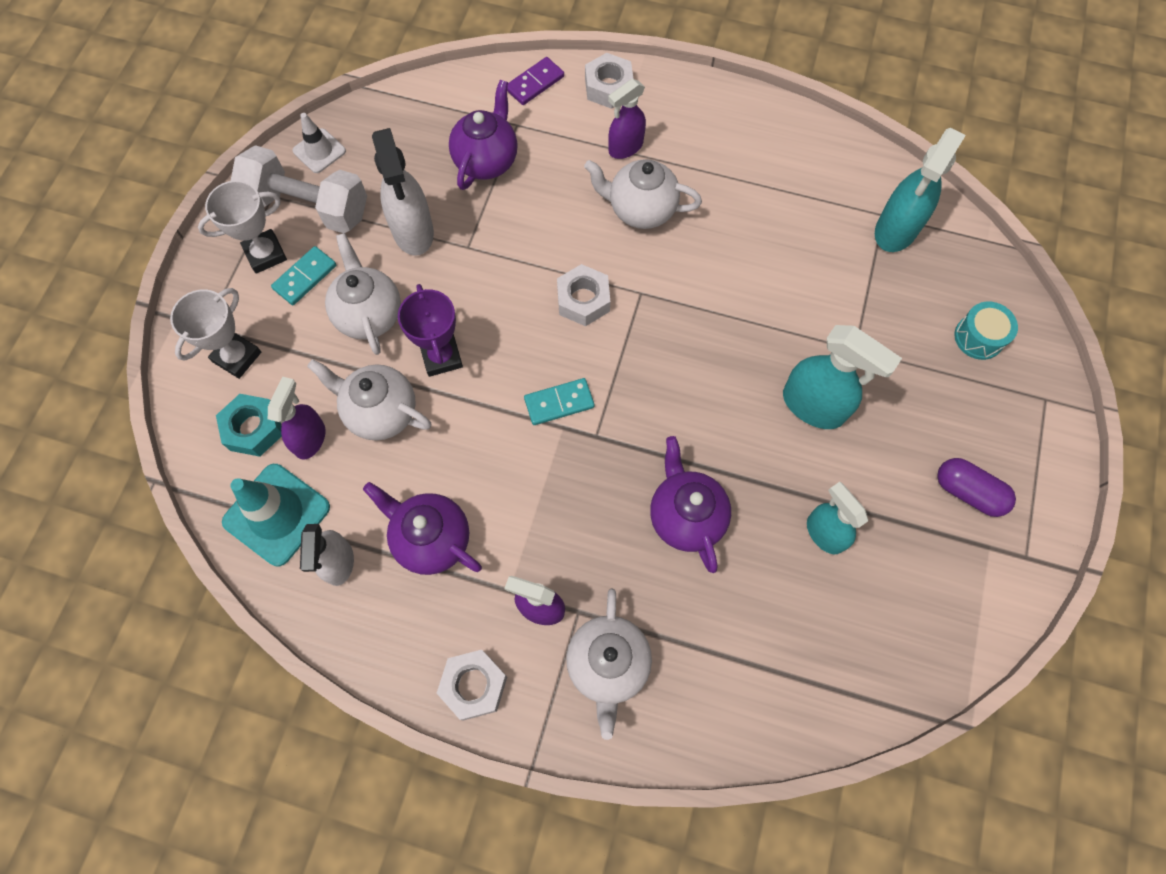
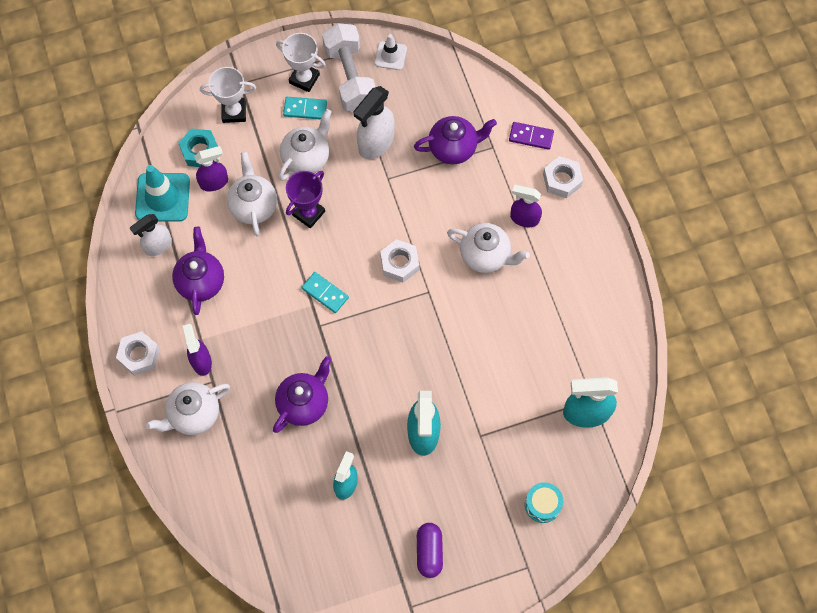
camera: 55 degrees right, 0 degrees up
(641, 210) = (485, 255): white teapot -> white teapot turned 135 degrees clockwise

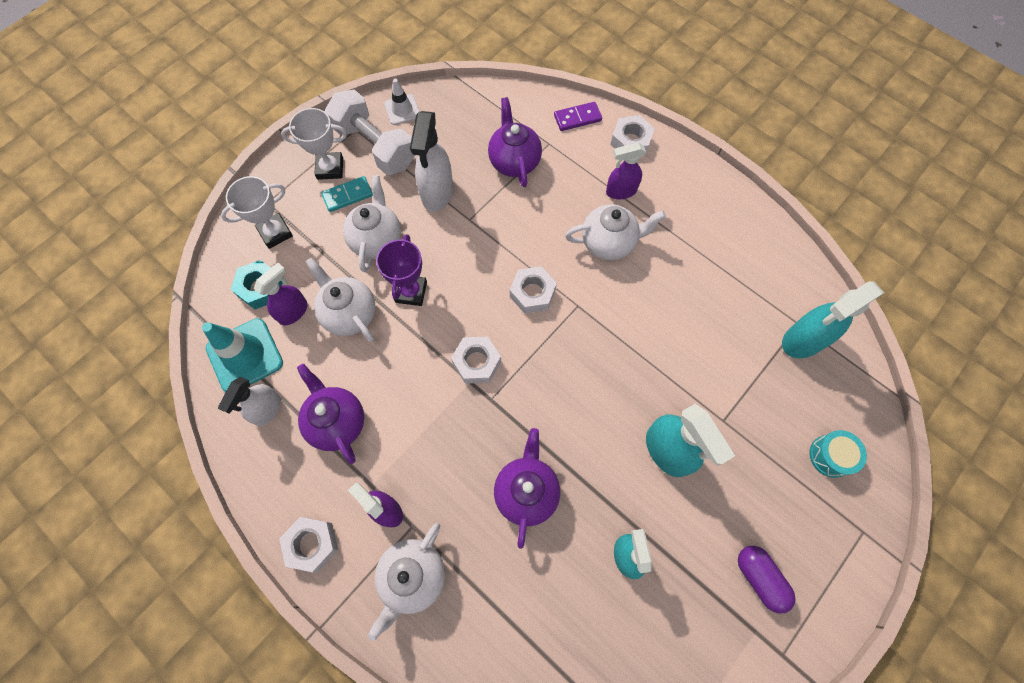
camera: 30 degrees left, 0 degrees up
(325, 293) = (476, 362): turquoise domino -> white nut
(453, 148) = (514, 162): purple teapot -> purple teapot turned 60 degrees counterclockwise

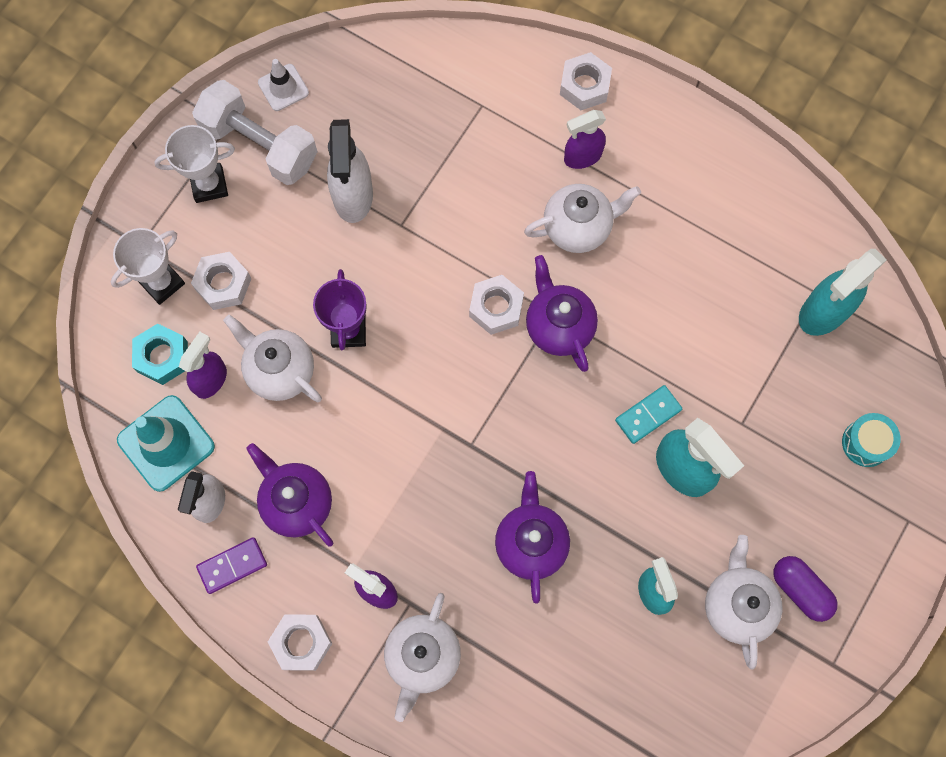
camera: 10 degrees left, 5 degrees up
(348, 195) = (241, 218): turquoise domino -> turquoise domino (648, 415)
(377, 240) = (292, 271): white teapot -> white teapot (736, 605)
(476, 362) = (445, 404): white nut -> white nut (223, 284)
(514, 162) = (442, 138): purple teapot -> purple teapot (558, 326)
(577, 118) = (512, 64): purple domino -> purple domino (232, 566)

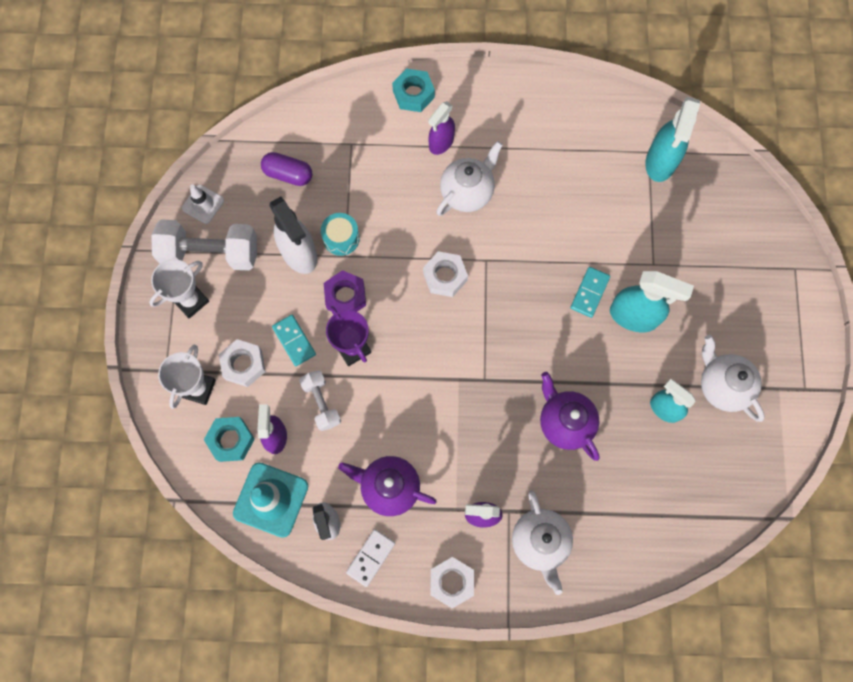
camera: 30 degrees left, 0 degrees up
(232, 566) = (371, 558): purple domino -> white domino
(280, 371) = (321, 403): white teapot -> white dumbbell
(291, 288) = (294, 341): none -> turquoise domino
(374, 270) = (345, 296): none -> purple nut
(558, 326) = (495, 266): purple teapot -> none
(584, 86) = (413, 94): white nut -> turquoise nut
(800, 590) = (756, 352): purple capsule -> purple capsule (288, 174)
(866, 443) = (738, 233): turquoise drum -> turquoise drum (341, 238)

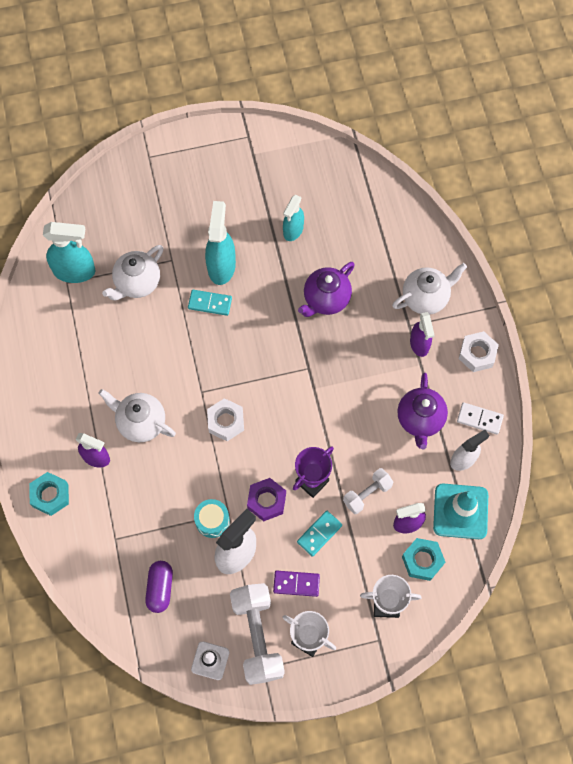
camera: 105 degrees left, 5 degrees down
(243, 365) = (353, 571): white nut -> none
(249, 304) = (296, 584): none -> purple domino
(722, 386) = (262, 193): white teapot -> white teapot (137, 283)

